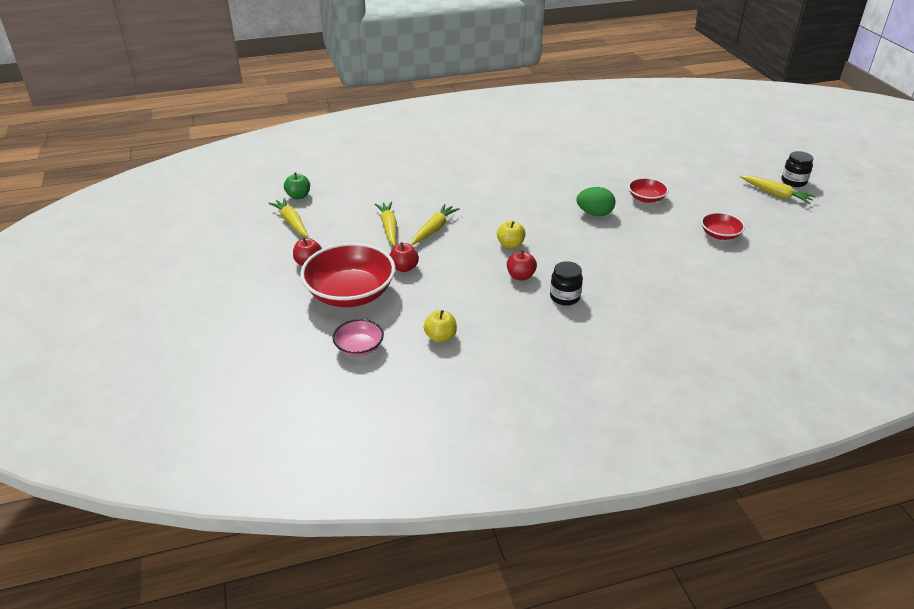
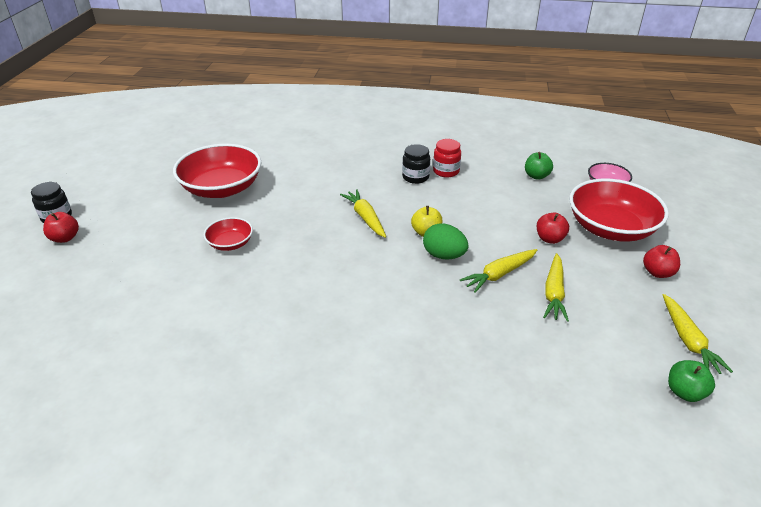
camera: 155 degrees left, 0 degrees up
(440, 337) = (536, 176): yellow apple -> green apple
(520, 276) = (439, 202): red apple -> red apple (65, 238)
(540, 314) = (446, 171): none -> red jar
(594, 213) = (306, 242): green egg -> green egg (444, 255)
(720, 235) = (222, 188): red bowl -> red bowl, size x1.99
(776, 194) = (101, 209): yellow carrot -> yellow carrot (365, 218)

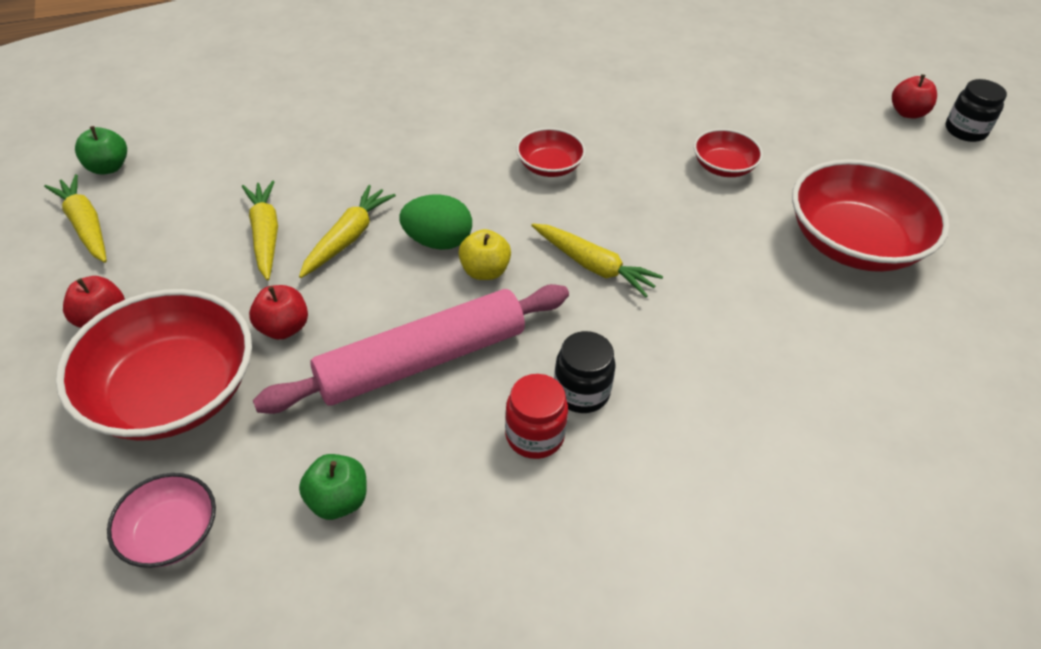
camera: 150 degrees right, 10 degrees up
(338, 279) = (549, 166): none -> red bowl
(481, 206) = (422, 361): none -> pink rolling pin

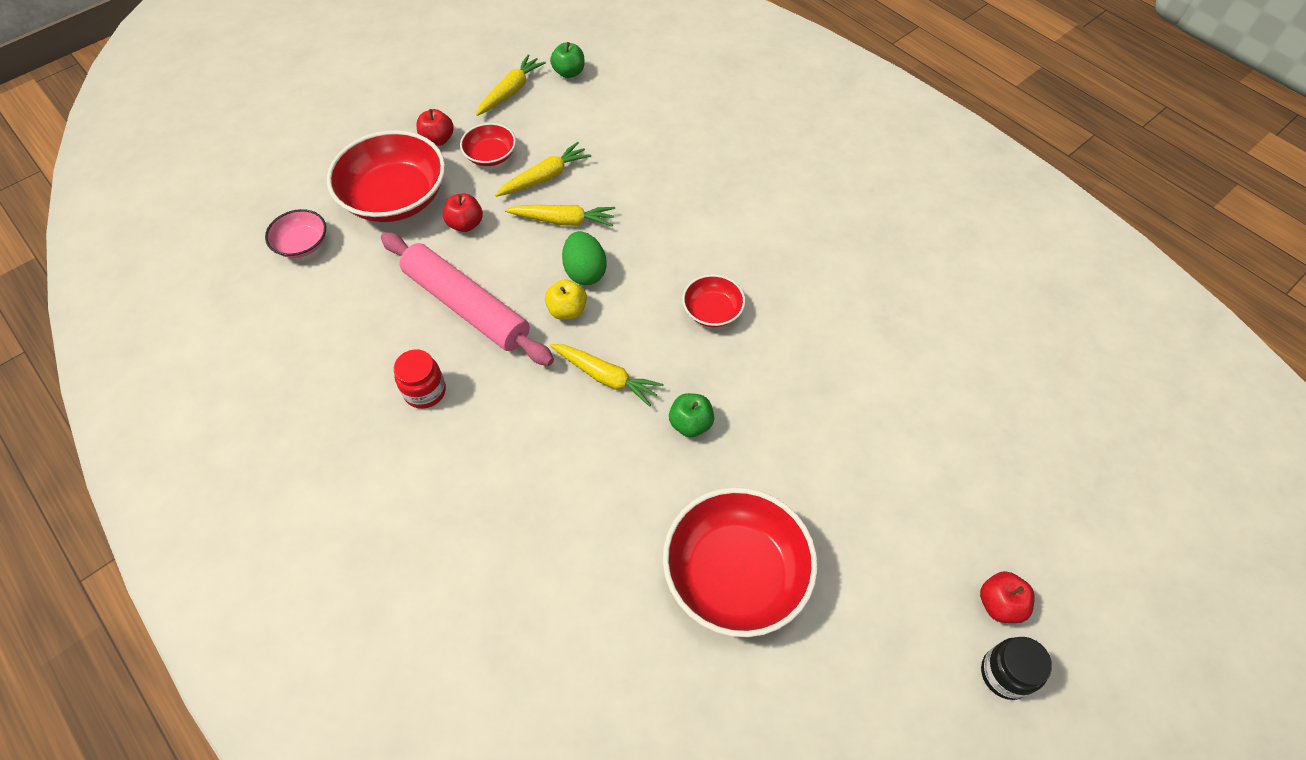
camera: 70 degrees right, 10 degrees up
(338, 500) = (344, 307): green apple -> green apple (690, 424)
(581, 392) = (473, 407): black jar -> none
(593, 266) = (606, 377): yellow carrot -> yellow carrot turned 75 degrees counterclockwise
(723, 167) = (789, 441): red bowl -> red bowl (490, 155)

